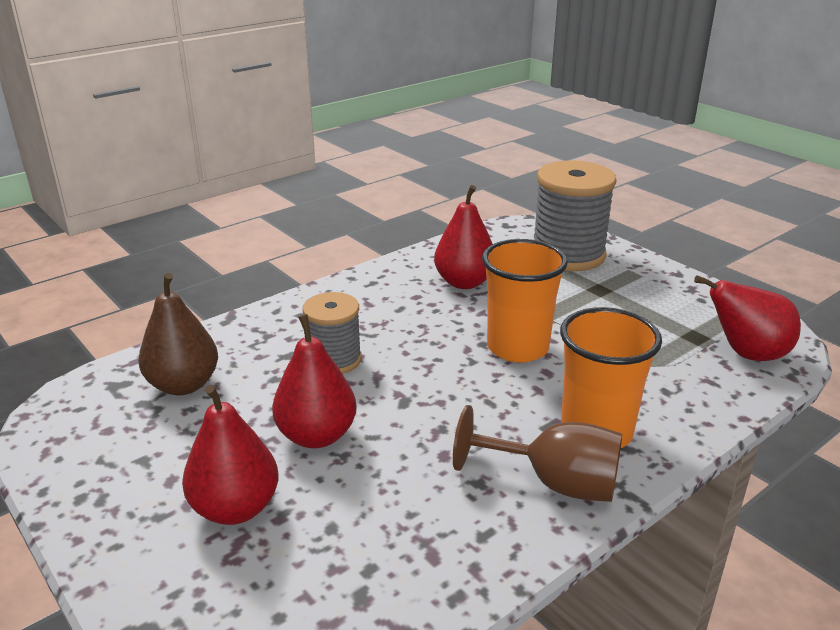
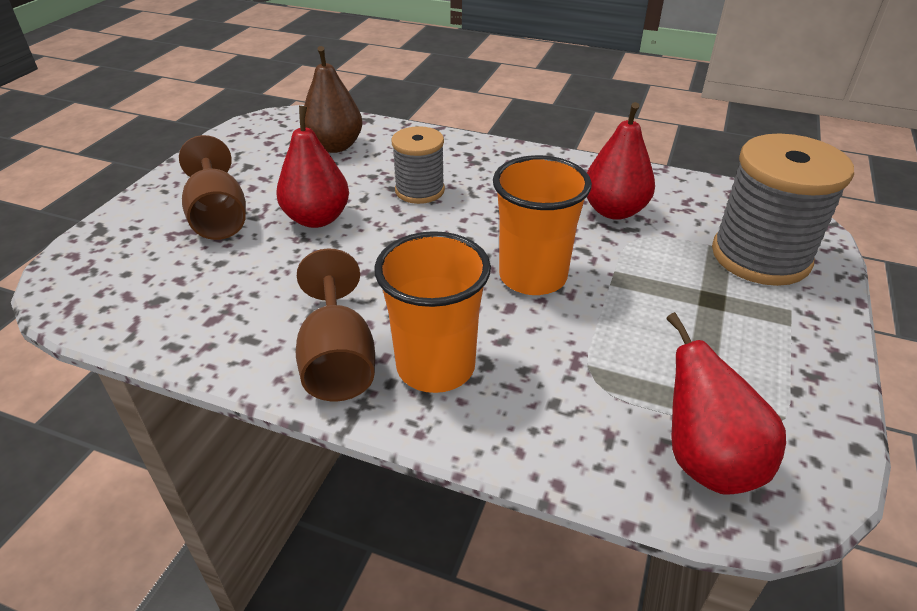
camera: 60 degrees right, 10 degrees up
(235, 508) = (219, 217): red pear -> brown goblet

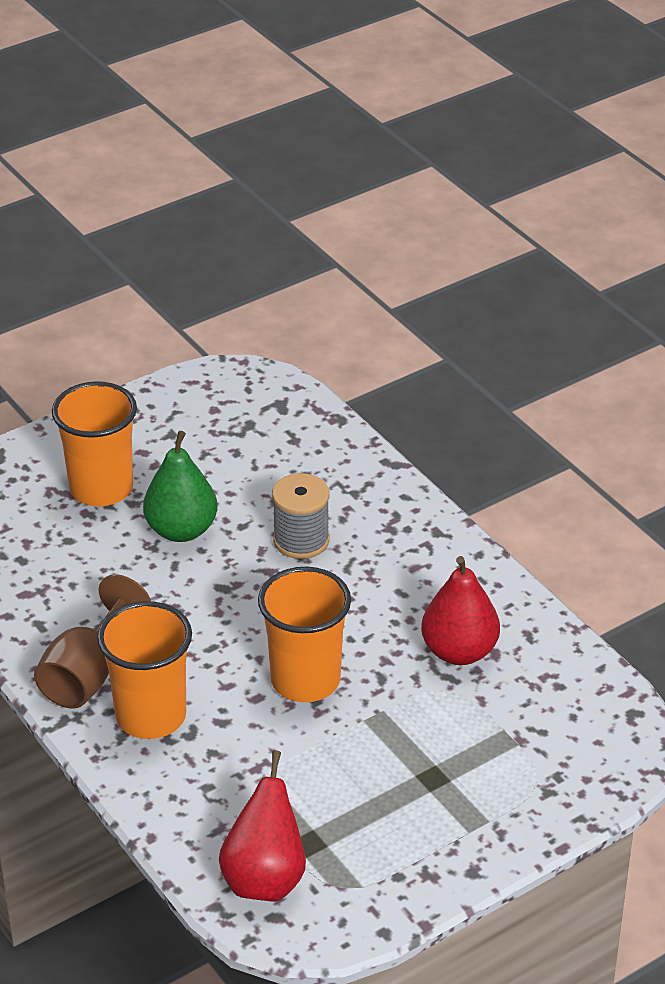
camera: 35 degrees right, 0 degrees up
(219, 217) = (101, 488): brown goblet -> orange cup
(317, 219) = (181, 530): red pear -> green pear
(334, 146) = (272, 444): brown pear -> none
(760, 256) = (534, 764): grey spool -> none

